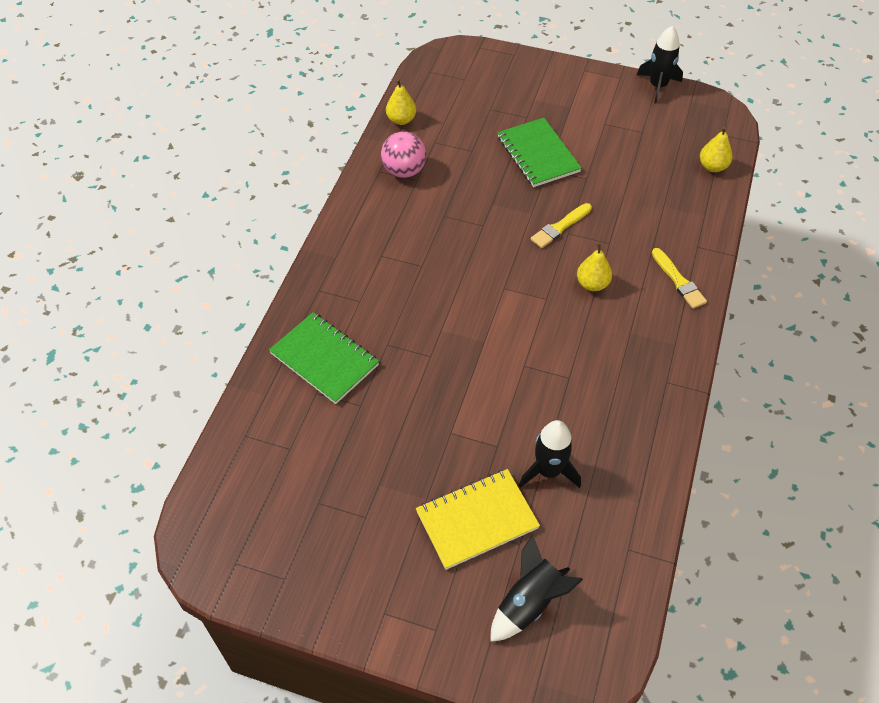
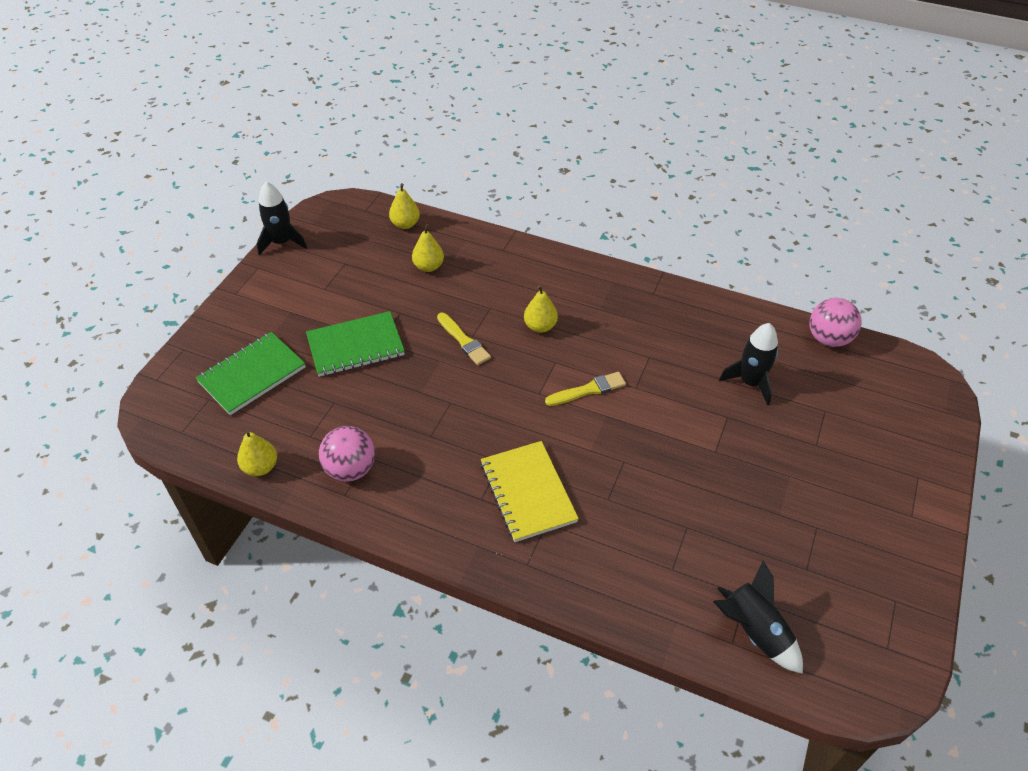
camera: 85 degrees left, 5 degrees down
(324, 359) = (627, 560): green notebook -> green notebook (252, 374)
(477, 520) = (806, 438): yellow notebook -> yellow notebook (527, 492)
(529, 602) = (878, 409): black rocket -> black rocket (754, 631)
(634, 561) = (828, 339): none -> pink ball
(655, 191) = (428, 266): none -> yellow pear
(678, 281) = (542, 268): yellow brush -> yellow brush (588, 390)

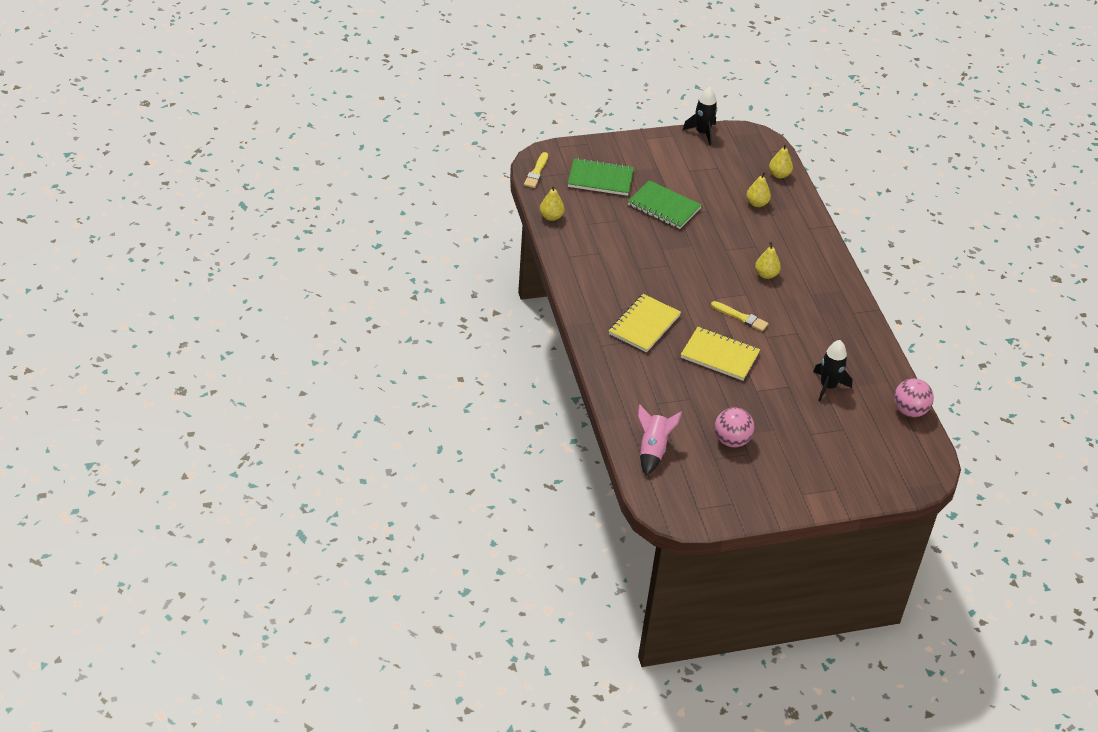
camera: 50 degrees right, 5 degrees down
(350, 469) = (585, 250): pink ball -> pink ball (731, 440)
(464, 341) = (717, 248): yellow brush -> yellow brush (536, 172)
(634, 449) = (719, 355): none -> yellow notebook
(754, 631) = (653, 450): black rocket -> pink rocket

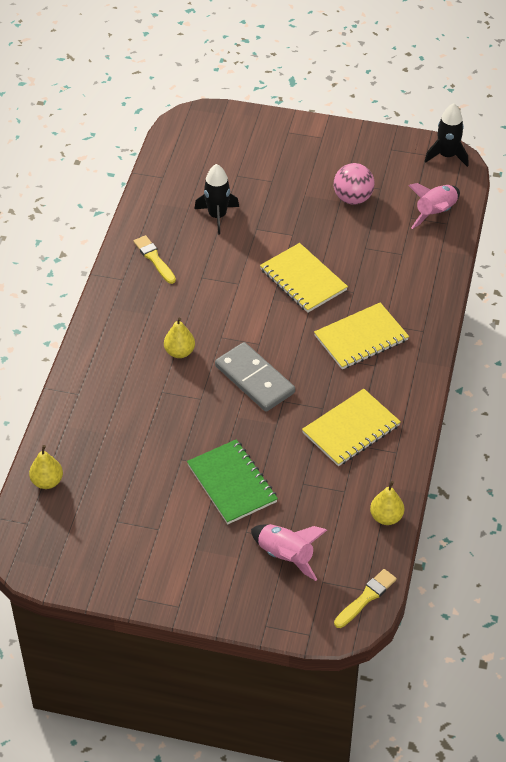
camera: 150 degrees left, 5 degrees up
(600, 179) = (285, 556): green notebook -> pink rocket
(609, 261) = (351, 429): none -> yellow notebook
(699, 273) = (255, 379): none -> grey domino
(702, 133) = (92, 587): black rocket -> black rocket (447, 156)
(741, 317) = (248, 312): yellow brush -> yellow brush (154, 259)
(757, 203) = (111, 448): yellow pear -> none
(909, 411) = (159, 171): pink ball -> none

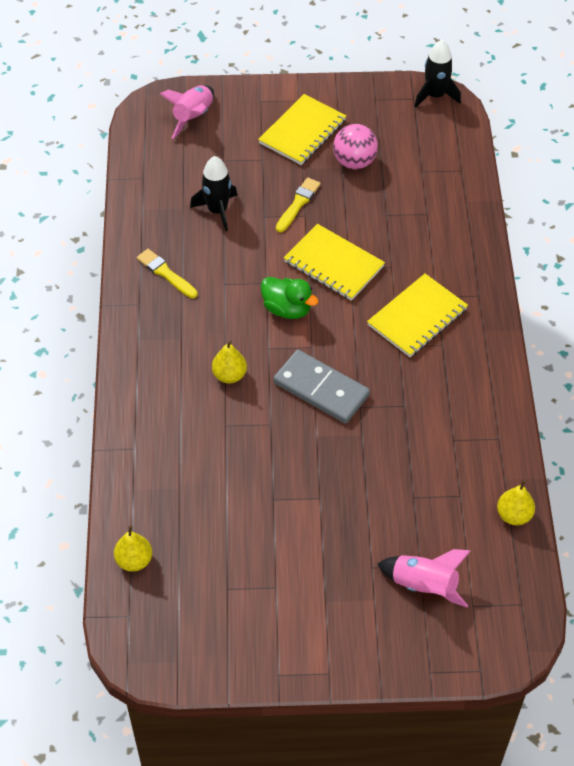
camera: 15 degrees left, 5 degrees up
(232, 483) = (338, 515): green notebook -> none
(249, 308) = (287, 309): none -> green duck
(351, 429) = (442, 423): yellow notebook -> yellow notebook (302, 132)
(366, 598) = (525, 613): yellow brush -> yellow brush (298, 204)
(435, 213) = (445, 161): pink rocket -> pink rocket (193, 117)

